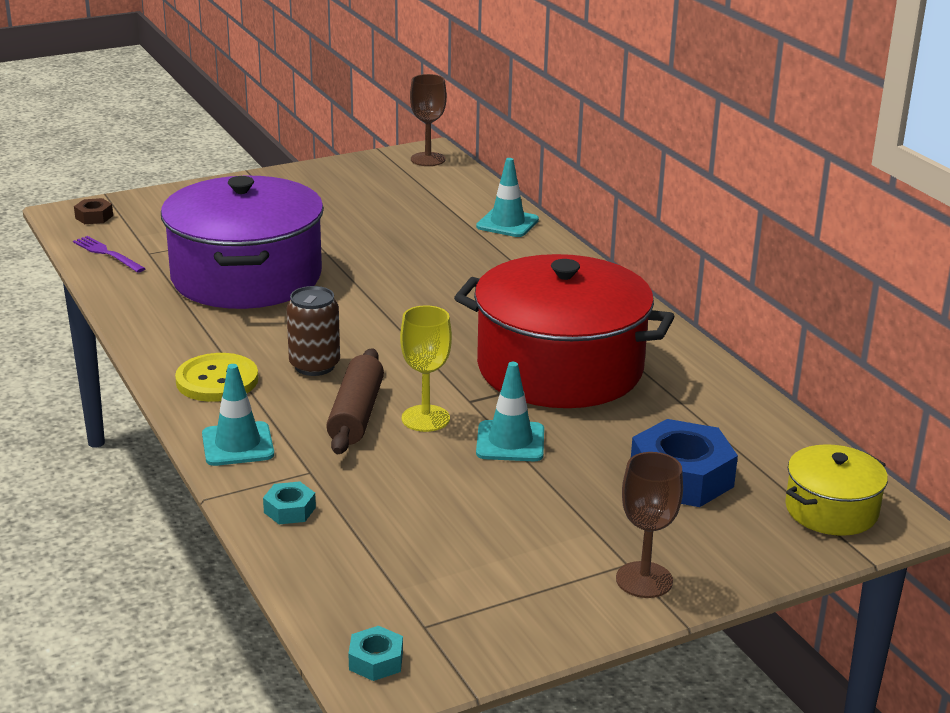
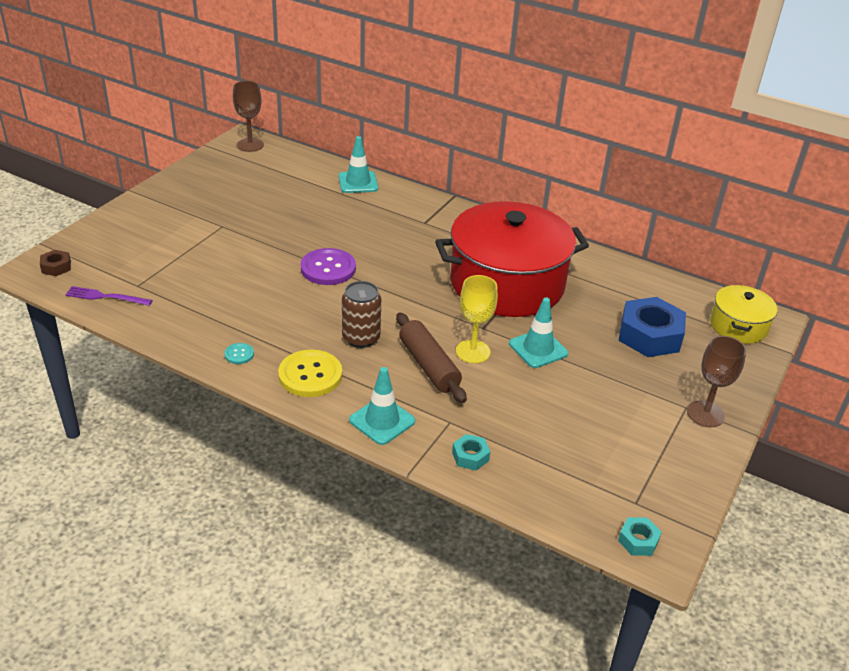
camera: 35 degrees left, 10 degrees up
(170, 340) = (239, 354): none -> turquoise button
(246, 277) = (234, 282): purple pot -> none
(363, 293) = (328, 268): none -> purple button

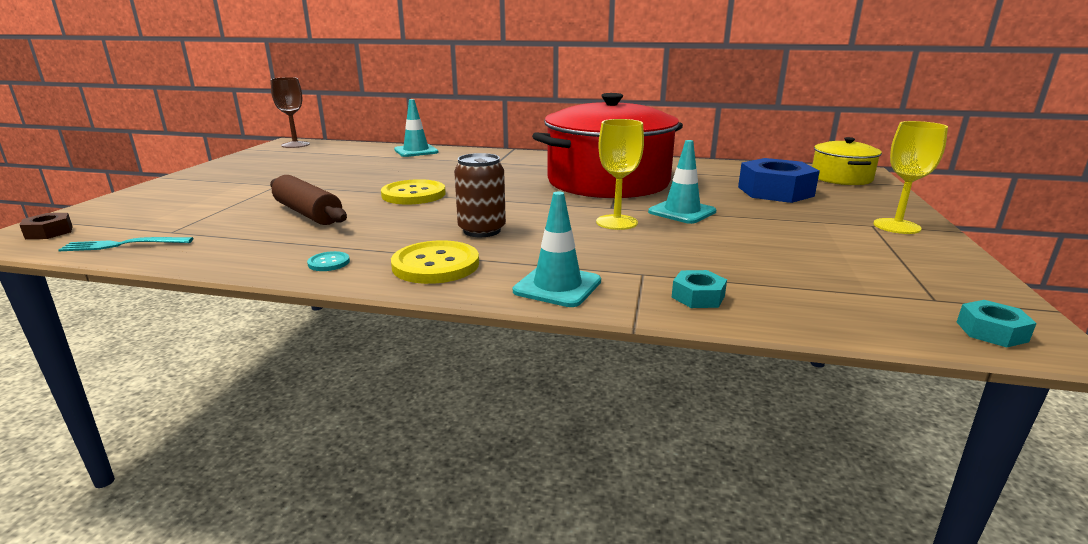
camera: 15 degrees left, 15 degrees down
(106, 297) = (123, 245): purple fork -> turquoise fork
(328, 268) = (413, 194): purple button -> yellow button
(428, 365) = (577, 238): brown rolling pin -> brown rolling pin (307, 213)
(705, 414) = (896, 226): brown goblet -> yellow goblet

